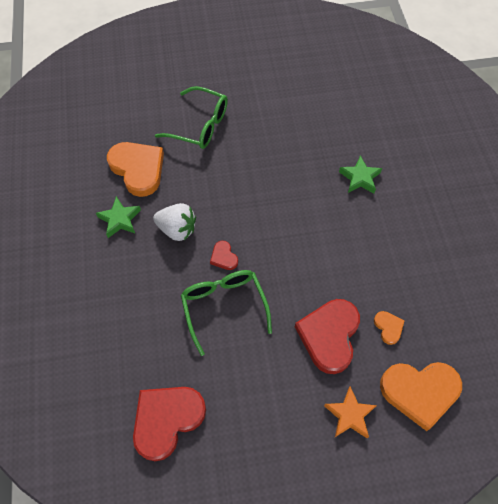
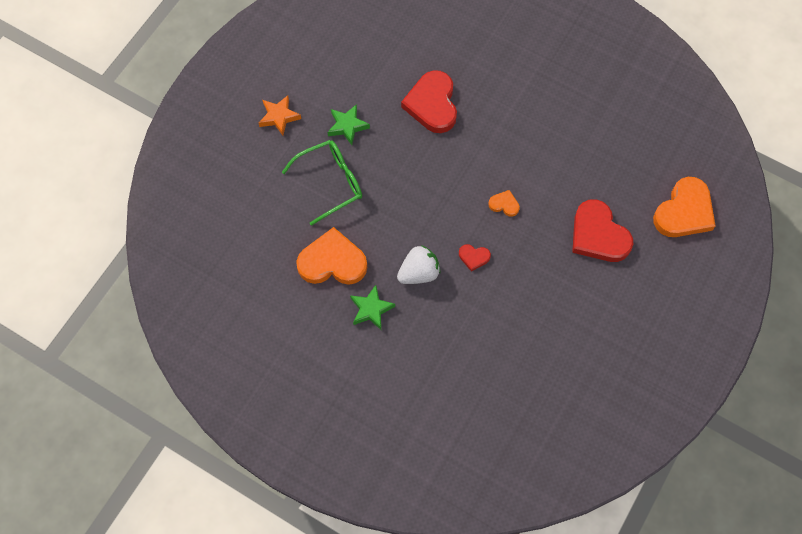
camera: 50 degrees left, 5 degrees up
(167, 420) = (572, 390): red heart -> red heart (432, 104)
(224, 307) = (516, 288): green glasses -> none
(349, 415) = (664, 268): orange star -> orange star (279, 117)
(359, 178) = (489, 108): green star -> green star (347, 126)
(388, 327) = (624, 192): orange heart -> orange heart (504, 204)

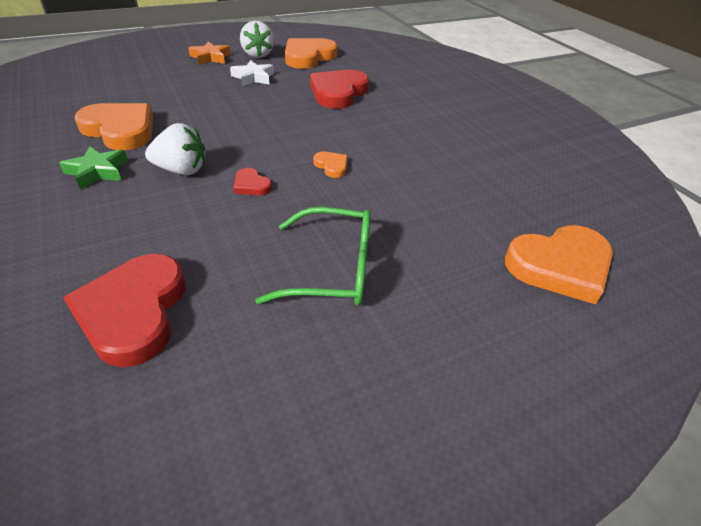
camera: 30 degrees right, 25 degrees down
(311, 83) = (257, 55): none -> white strawberry
(330, 183) = (194, 94): green glasses -> green glasses (332, 269)
(347, 126) = (253, 77): green star -> white star
(357, 57) = (308, 57): none -> orange heart
(598, 235) = (417, 234): red heart -> red heart (134, 312)

